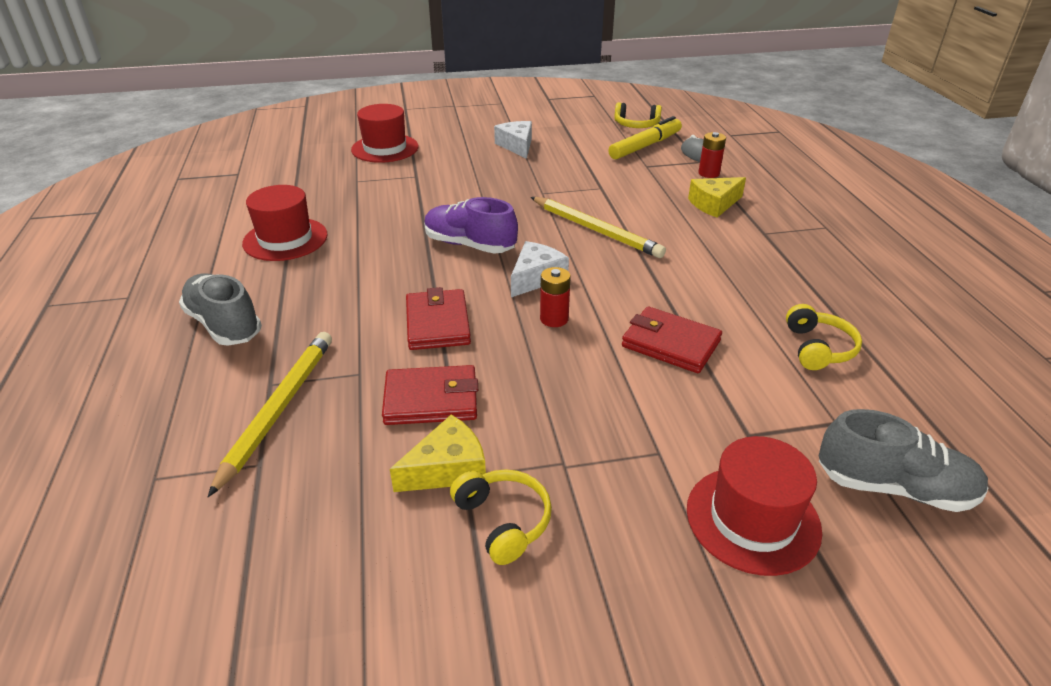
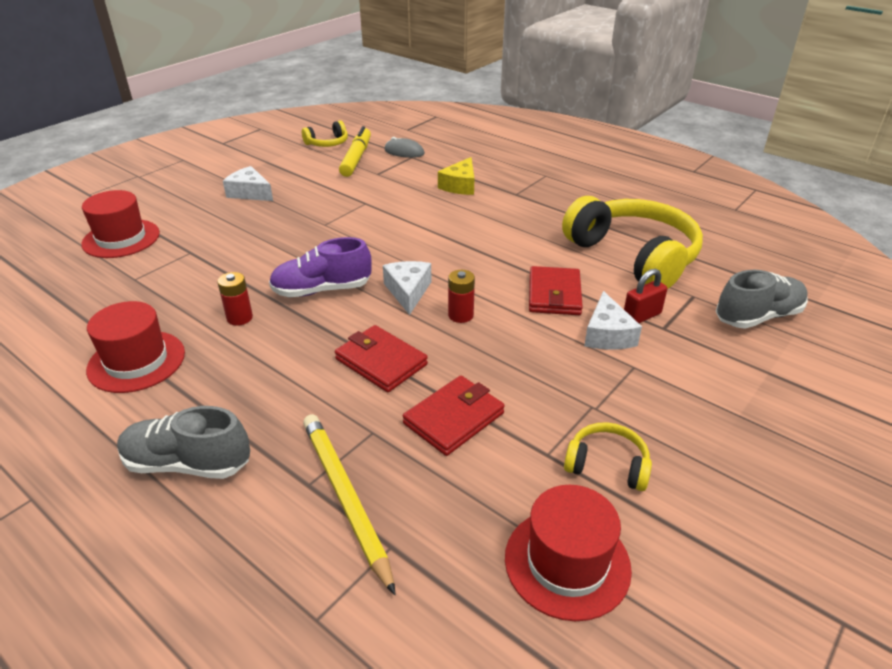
camera: 40 degrees left, 0 degrees up
(447, 469) = (529, 457): yellow cheese -> none
(596, 230) = (404, 237): yellow pencil -> none
(670, 344) = (554, 294): red wallet -> red wallet turned 75 degrees counterclockwise
(674, 408) = (607, 334): none -> white cheese
(708, 173) = (428, 164): red battery -> red battery (239, 318)
(738, 411) = (641, 316): none -> red padlock
(752, 519) = (723, 374): red hat -> red hat (567, 562)
(818, 348) = (633, 256): yellow headphones -> yellow headphones, size x2.21

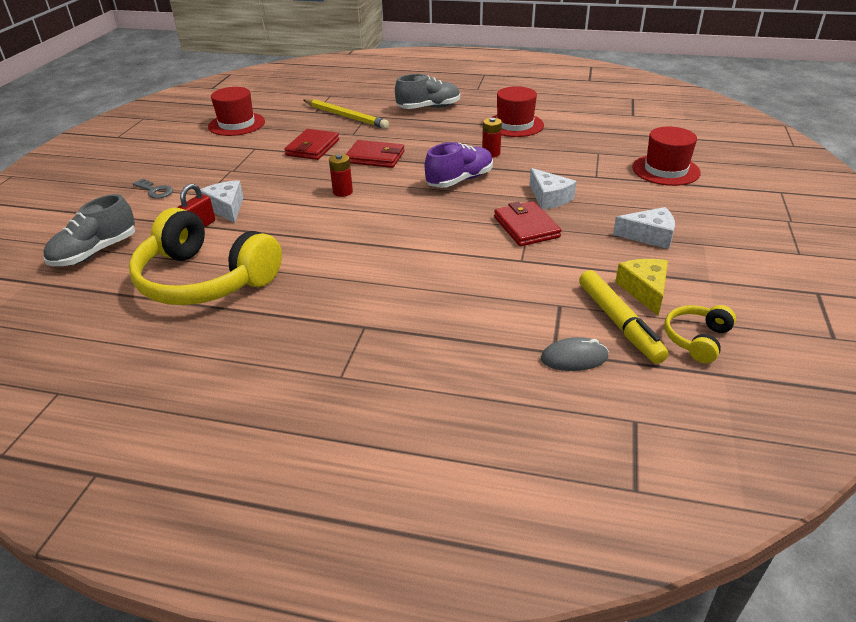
camera: 155 degrees right, 0 degrees up
(408, 292) = (395, 196): white cheese -> white cheese (549, 198)
(460, 185) = (442, 318): yellow cheese -> yellow cheese (644, 290)
(554, 294) = (276, 224): red wallet -> red wallet (526, 227)
(607, 465) = (221, 152): yellow headphones -> none
(709, 398) = (155, 191): none -> grey key

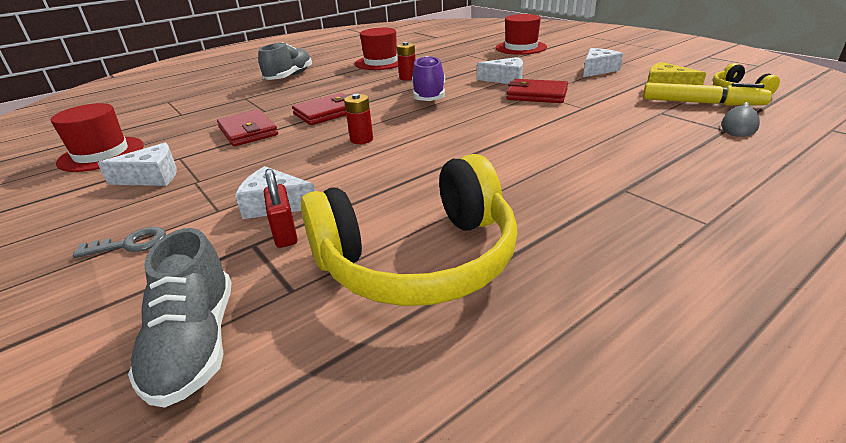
camera: 50 degrees left, 5 degrees down
(224, 155) = (152, 177): none -> white cheese
(346, 116) = (225, 105): yellow pencil -> none

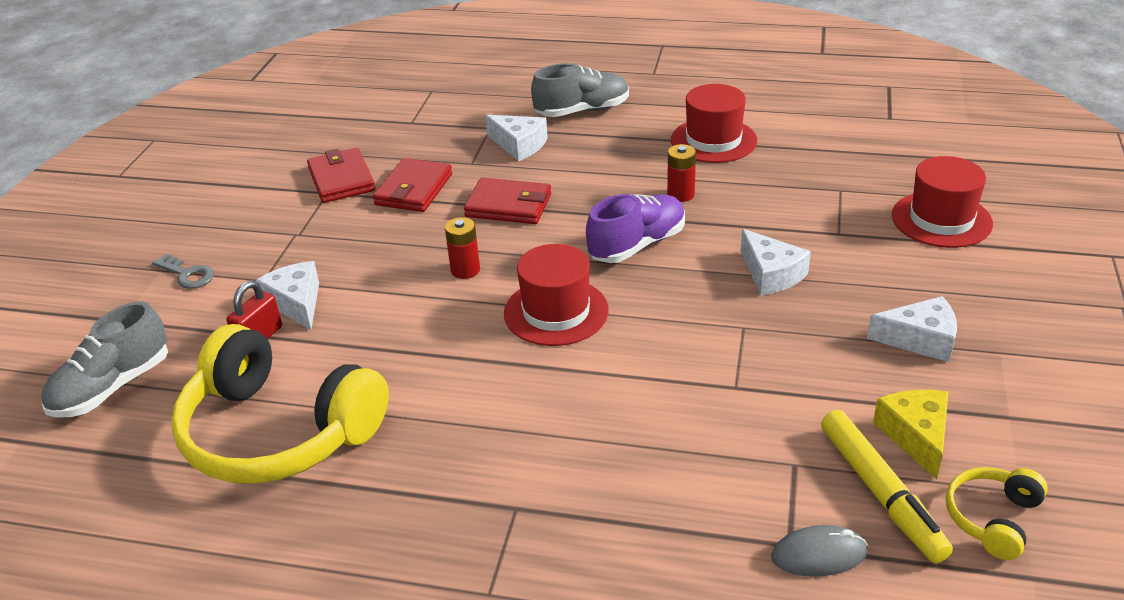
camera: 50 degrees right, 5 degrees up
(101, 154) = (295, 148): red hat -> red hat (556, 312)
(152, 177) = (283, 206): white cheese -> white cheese (519, 145)
(537, 95) = (740, 328): red wallet -> red wallet (341, 179)

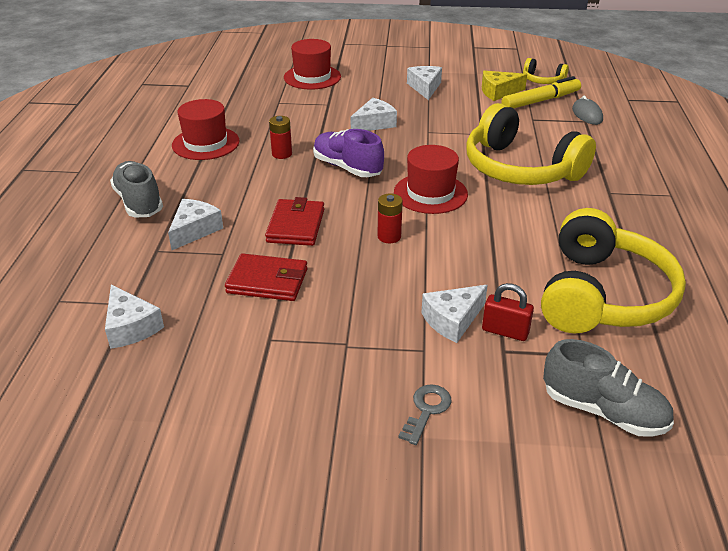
camera: 100 degrees left, 0 degrees up
(341, 179) = (244, 333): red wallet -> none
(379, 125) = (131, 327): none -> white cheese
(610, 413) = (520, 168): none -> yellow headphones

